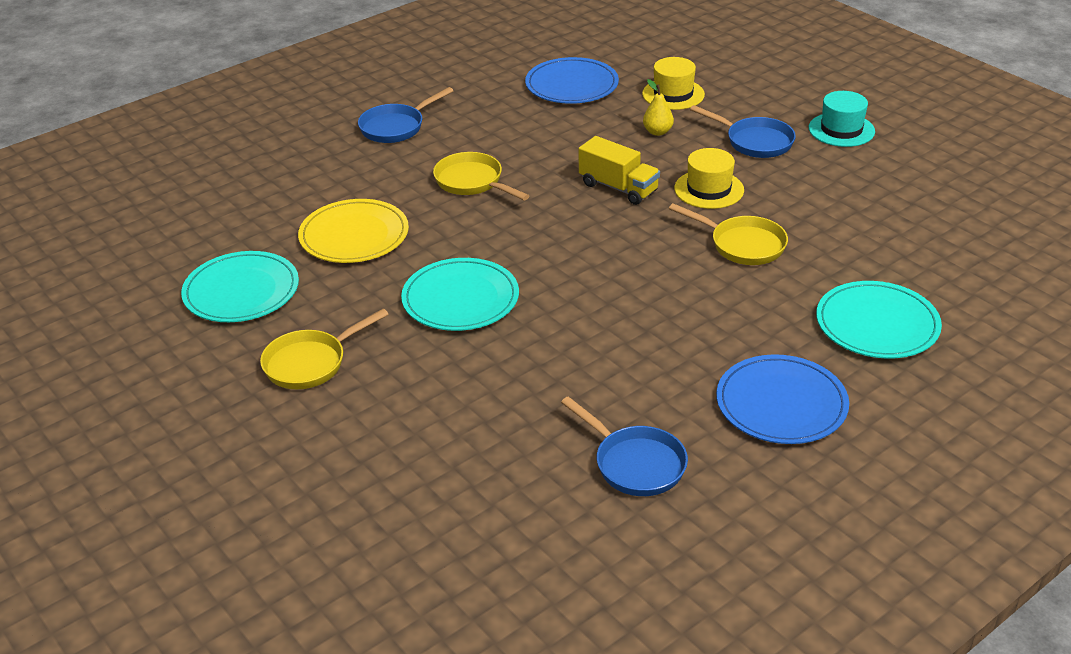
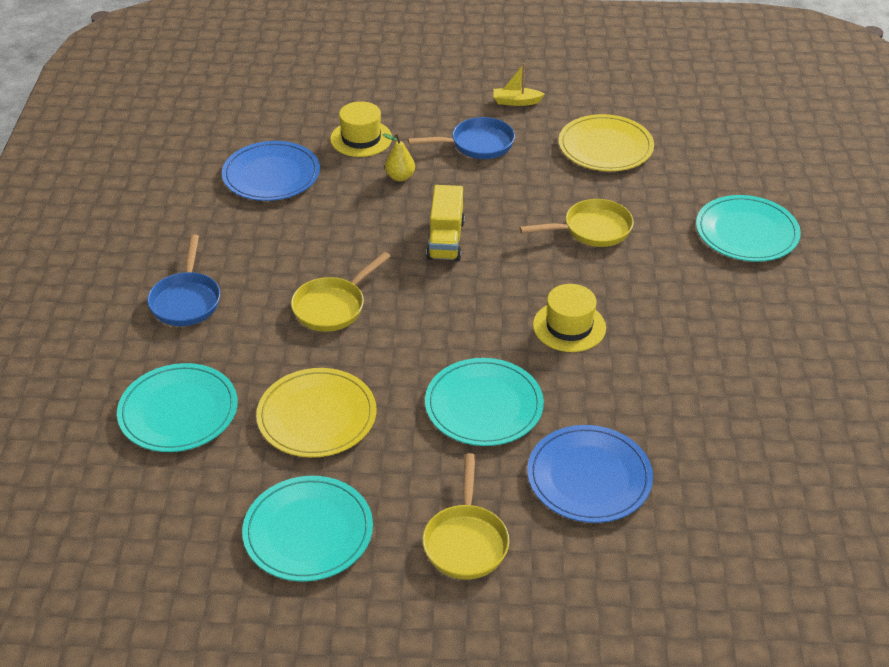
camera: 50 degrees left, 5 degrees up
(289, 182) = (178, 411): none -> turquoise plate
(472, 182) = (333, 306): yellow pan -> yellow pan turned 45 degrees counterclockwise
(618, 187) = (446, 240): yellow truck -> yellow truck turned 105 degrees clockwise
(635, 463) = (775, 432): blue pan -> none
(709, 189) = (506, 201): yellow hat -> yellow hat (569, 326)
(781, 404) = (782, 325): blue plate -> blue plate (589, 477)
(841, 130) = (516, 102): turquoise hat -> yellow boat
(861, 198) = (605, 147): none -> yellow plate

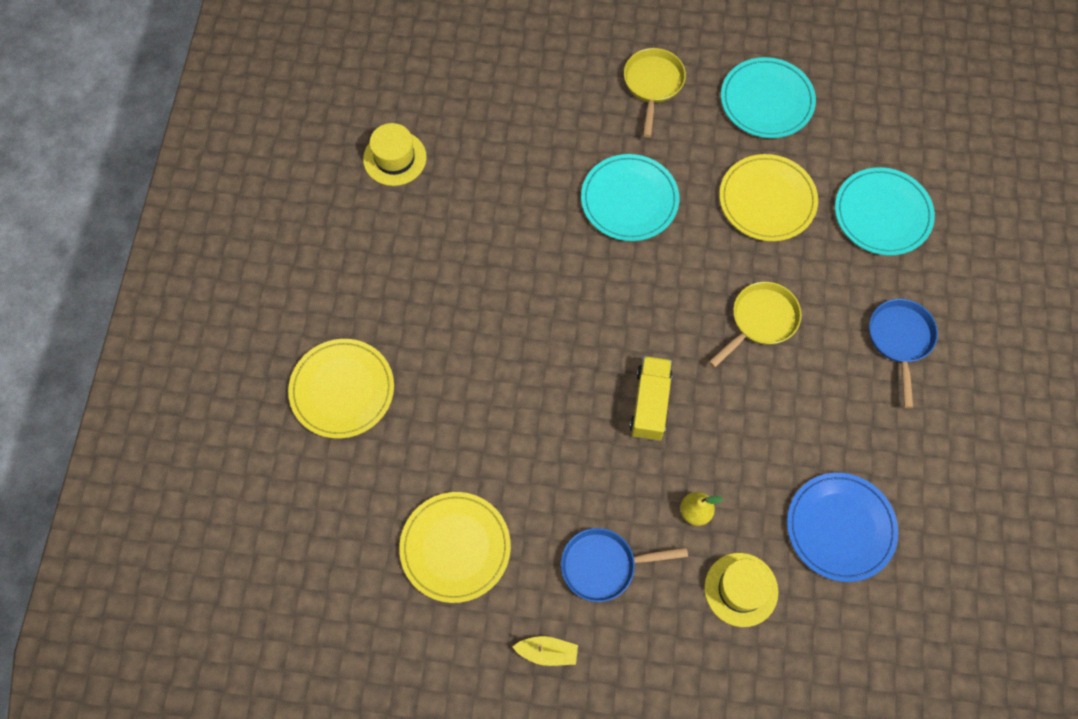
camera: 175 degrees left, 25 degrees up
(569, 326) = (544, 279): yellow hat -> yellow hat (394, 158)
(589, 477) = (555, 128): blue plate -> none
(592, 230) = (498, 407): yellow pan -> none
(746, 232) = (342, 390): turquoise plate -> yellow plate

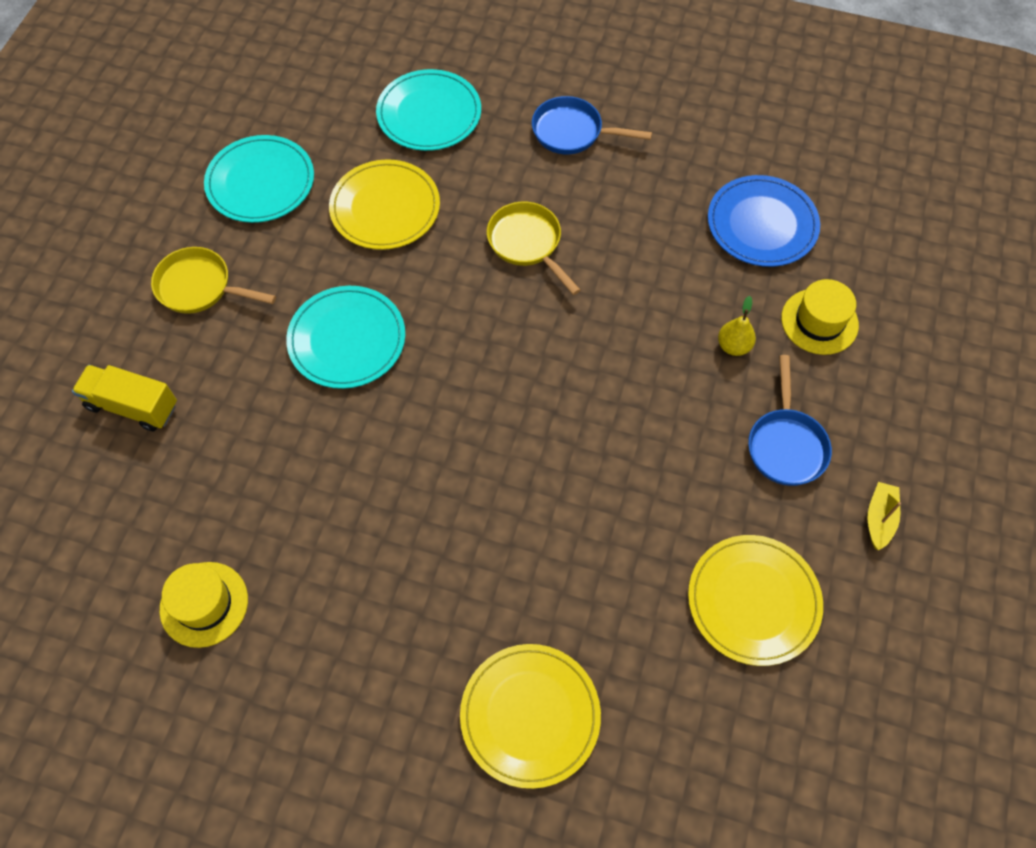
camera: 80 degrees left, 5 degrees down
(650, 404) = (605, 366): yellow truck -> yellow truck (132, 406)

